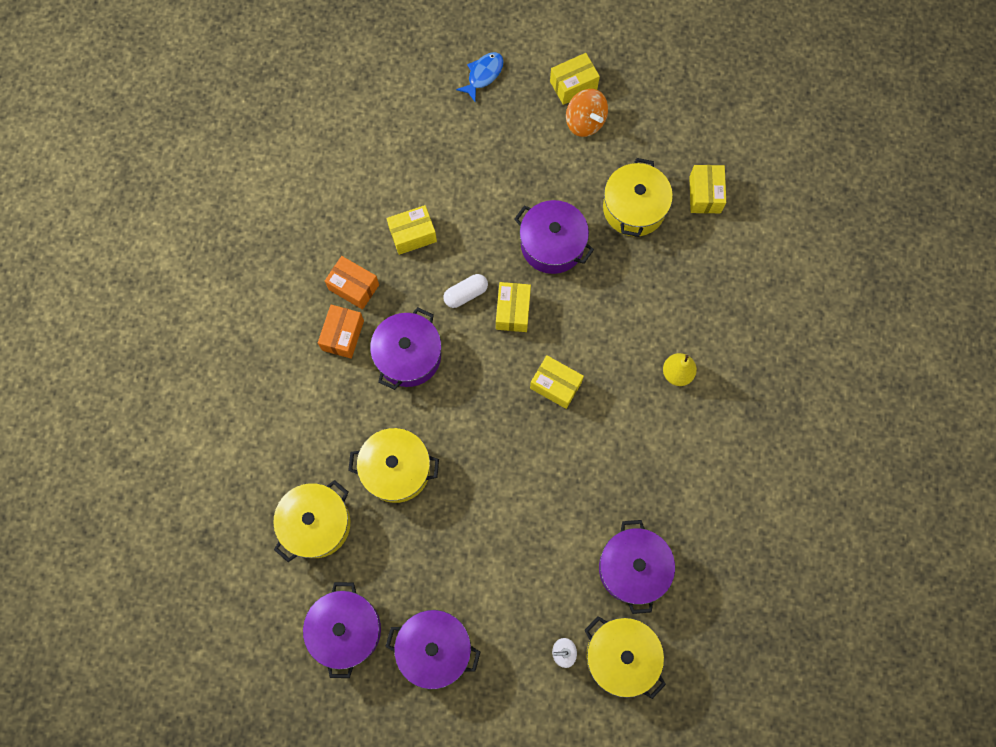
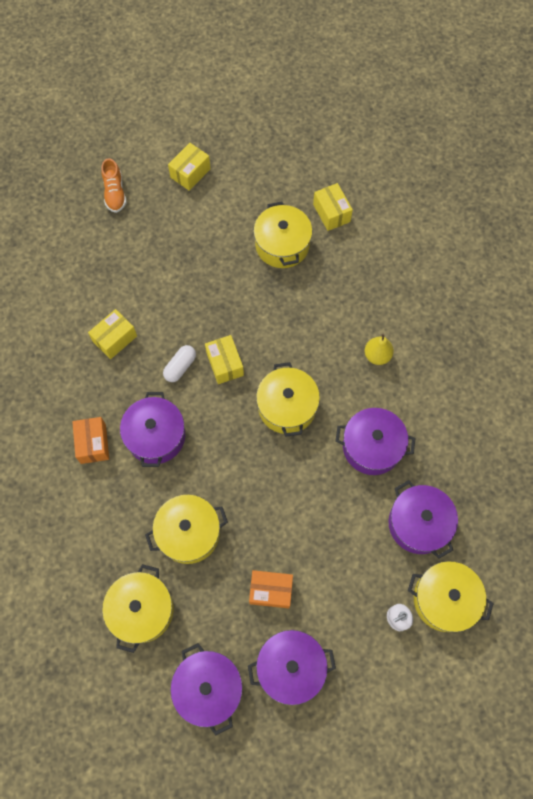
camera: 25 degrees left, 5 degrees down
(354, 287) = (84, 401): orange box -> orange box (271, 590)
(483, 75) = (115, 193): blue fish -> orange shoe
(552, 244) = (231, 299): purple pot -> purple pot (372, 447)
(555, 385) = (287, 407): yellow box -> yellow pot
(585, 122) = (212, 196): orange spinning top -> none

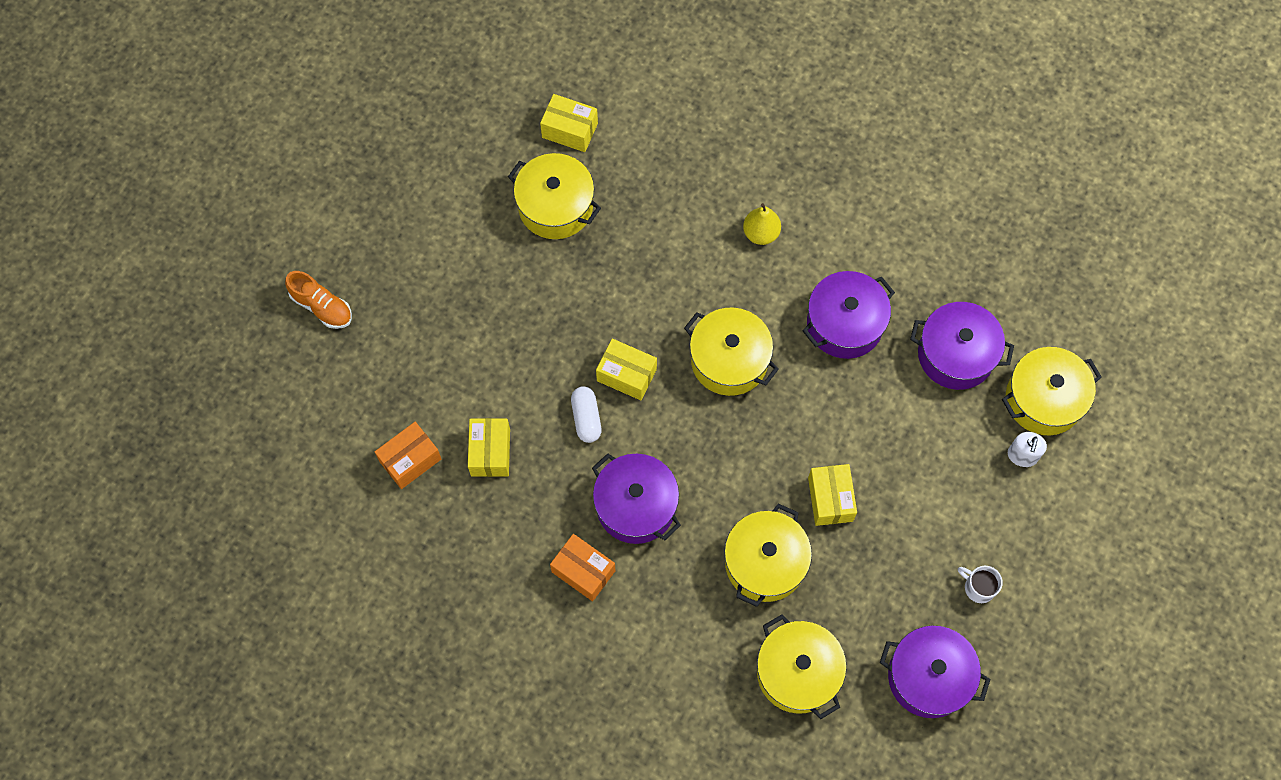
camera: 45 degrees left, 0 degrees up
(190, 173) = (379, 215): yellow box -> yellow box (830, 499)
(271, 590) = (892, 540): orange box -> orange box (410, 460)
(290, 667) = (978, 587): purple pot -> white mug

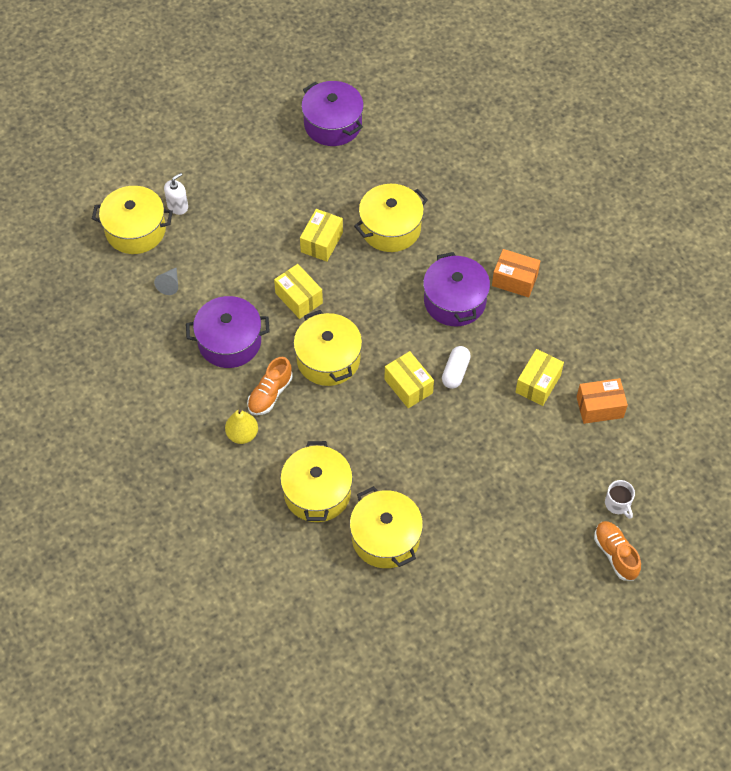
camera: 150 degrees left, 10 degrees down
(569, 130) = (336, 595): yellow box -> yellow box (299, 298)
(583, 571) = (514, 280): orange box -> orange box turned 45 degrees counterclockwise
(763, 289) = (270, 394): none -> orange shoe
(797, 672) = (411, 163): yellow pot -> yellow pot (317, 492)
(956, 354) = (169, 284): purple pot -> grey cone
(978, 587) = (265, 152): white mug -> white mug (618, 504)

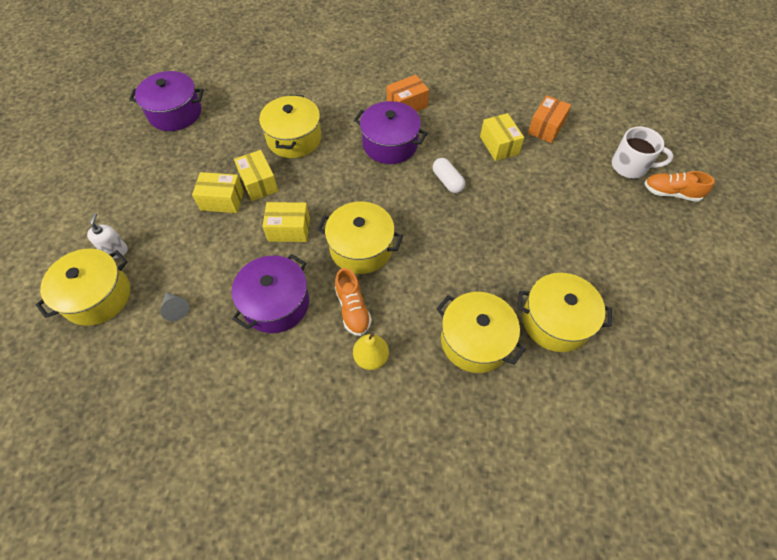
camera: 50 degrees left, 0 degrees up
(408, 386) = (433, 215): yellow box -> yellow box (222, 200)
(618, 504) = (630, 166): white mug -> white mug, size x1.63

